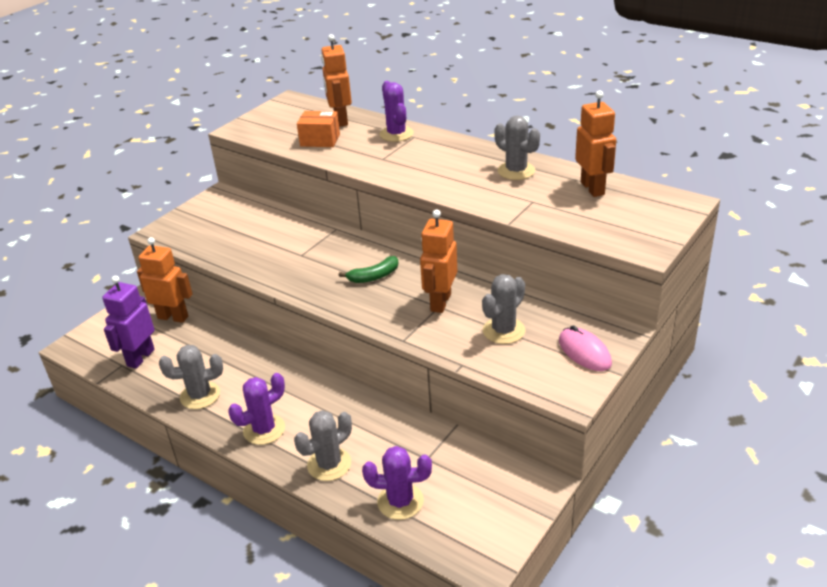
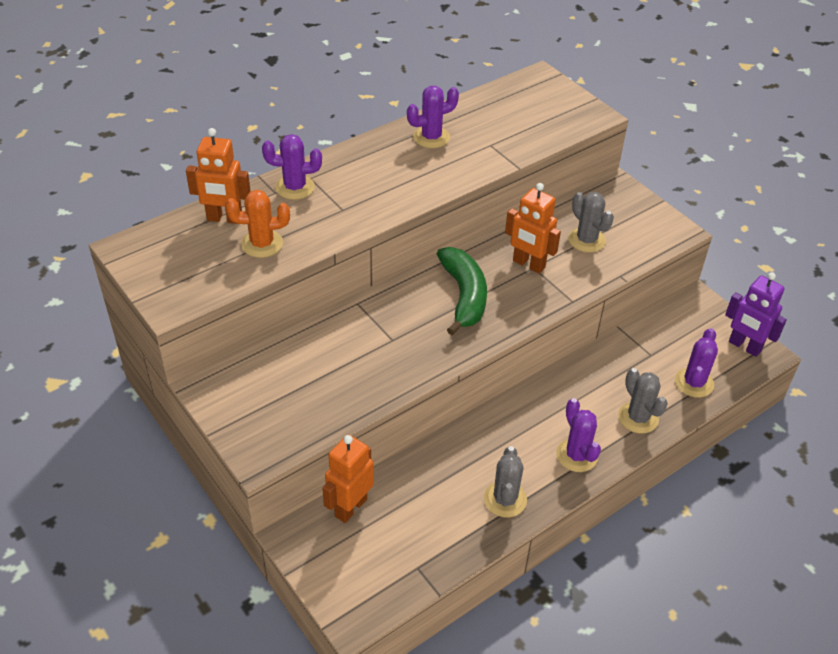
camera: 75 degrees left, 10 degrees up
(140, 358) = (413, 547): purple robot -> purple robot (744, 346)
(320, 140) = (262, 244): orange box -> orange cactus
(374, 276) = (464, 296): green banana -> green banana, size x1.81
(516, 171) = (431, 137): grey cactus -> purple cactus
(584, 352) = (632, 208): pink mouse -> none
(593, 188) = (490, 108): orange robot -> none

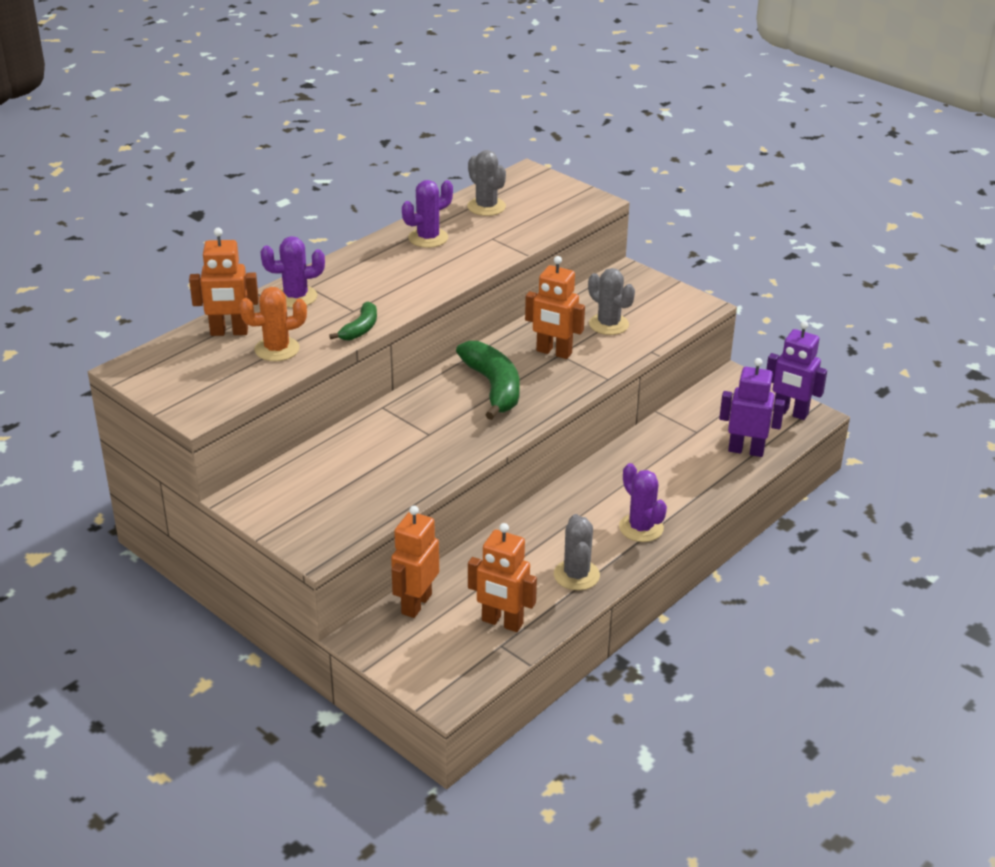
camera: 10 degrees left, 10 degrees down
(344, 231) = (360, 329): none -> green banana
(424, 542) = (502, 622): none -> orange robot
(638, 418) = (696, 487): grey cactus -> grey cactus (486, 207)
(694, 383) = (746, 450): purple cactus -> purple robot

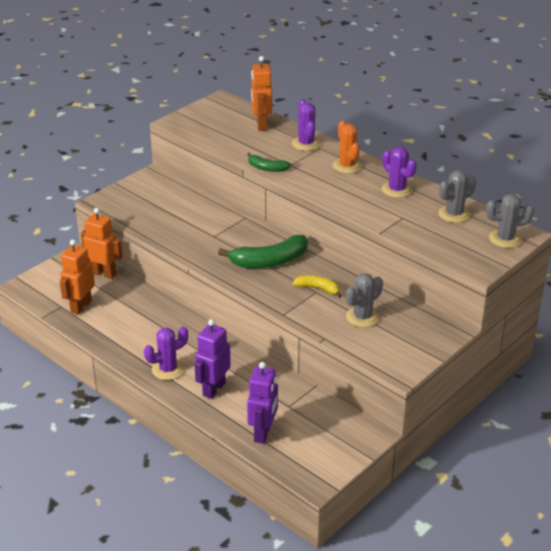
camera: 90 degrees right, 0 degrees up
(277, 349) = (241, 141): orange cactus -> orange cactus (347, 166)
(553, 352) = (318, 289): orange robot -> yellow banana
(576, 575) = (121, 338): grey cactus -> grey cactus (505, 239)
(790, 412) = (320, 466): purple robot -> purple robot (213, 389)

